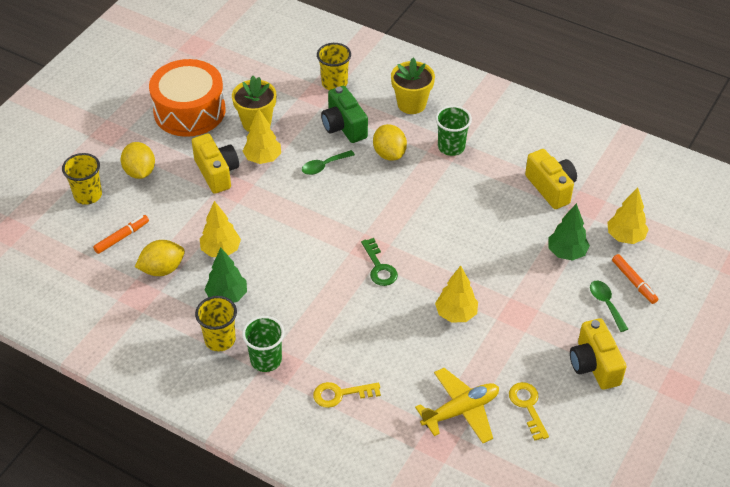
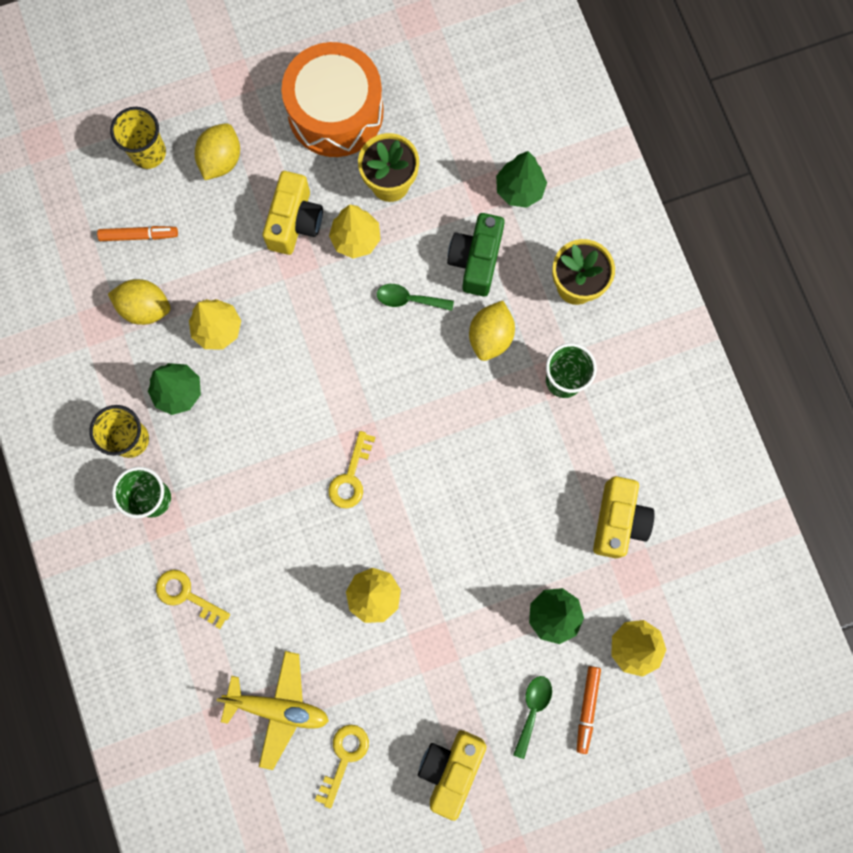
camera: 40 degrees right, 30 degrees up
(334, 83) = (519, 190): yellow cup -> green tree
(379, 267) = (351, 477): green key -> yellow key

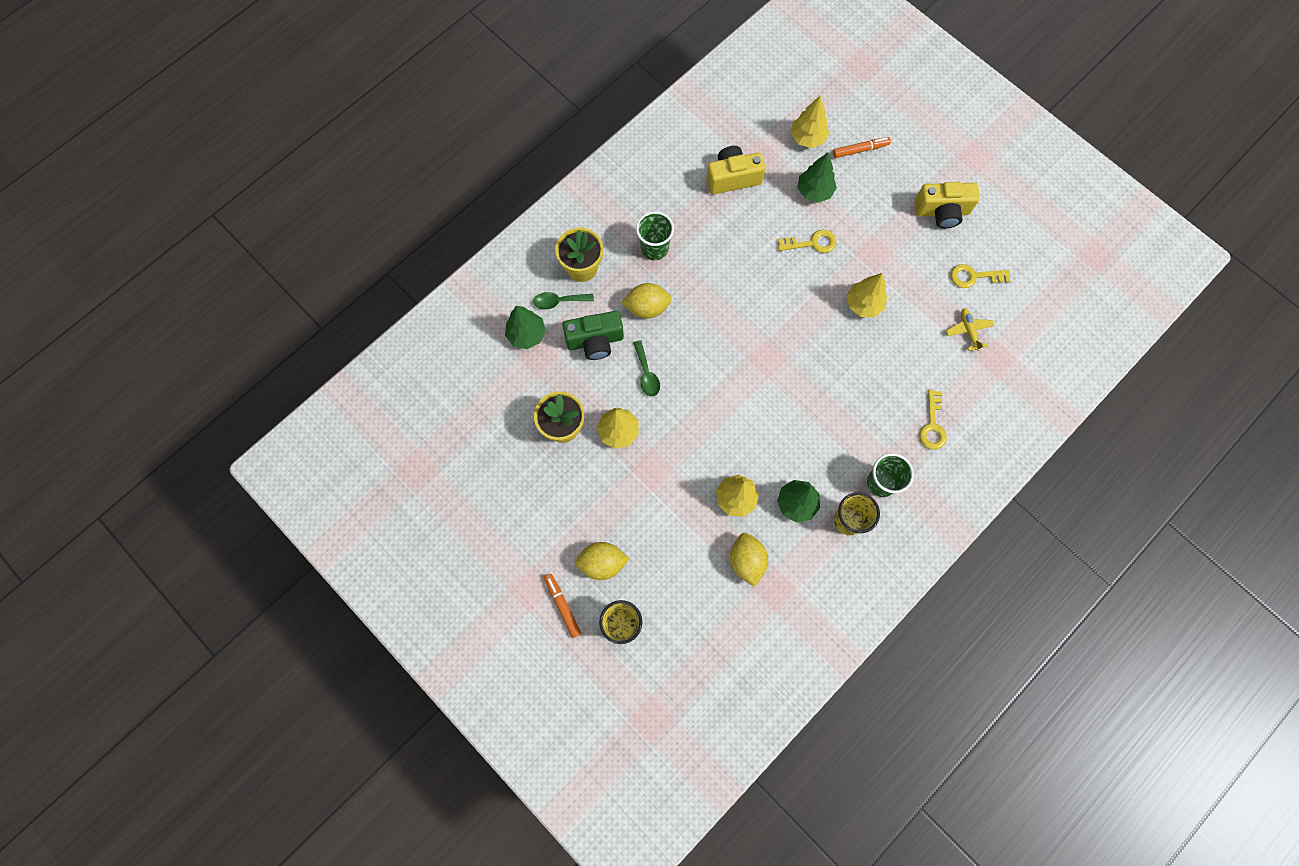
camera: 115 degrees left, 5 degrees down
(139, 235) = (693, 596): orange marker -> orange marker (562, 606)
(278, 708) = (968, 331): yellow plane -> yellow plane, size x0.58
(295, 222) = (626, 482): yellow camera -> none
(335, 112) = (523, 494): orange drum -> none
(351, 477) = (793, 355): yellow key -> yellow key (812, 243)
(532, 709) = (879, 180): green spoon -> green spoon (559, 301)

